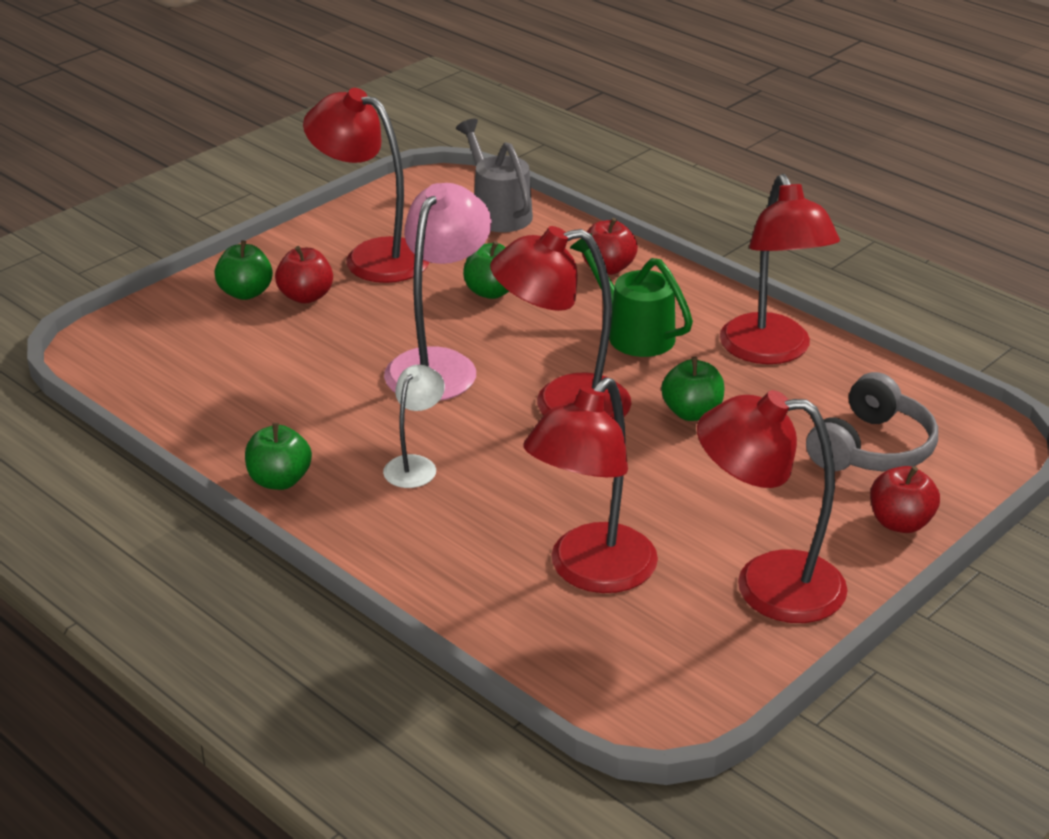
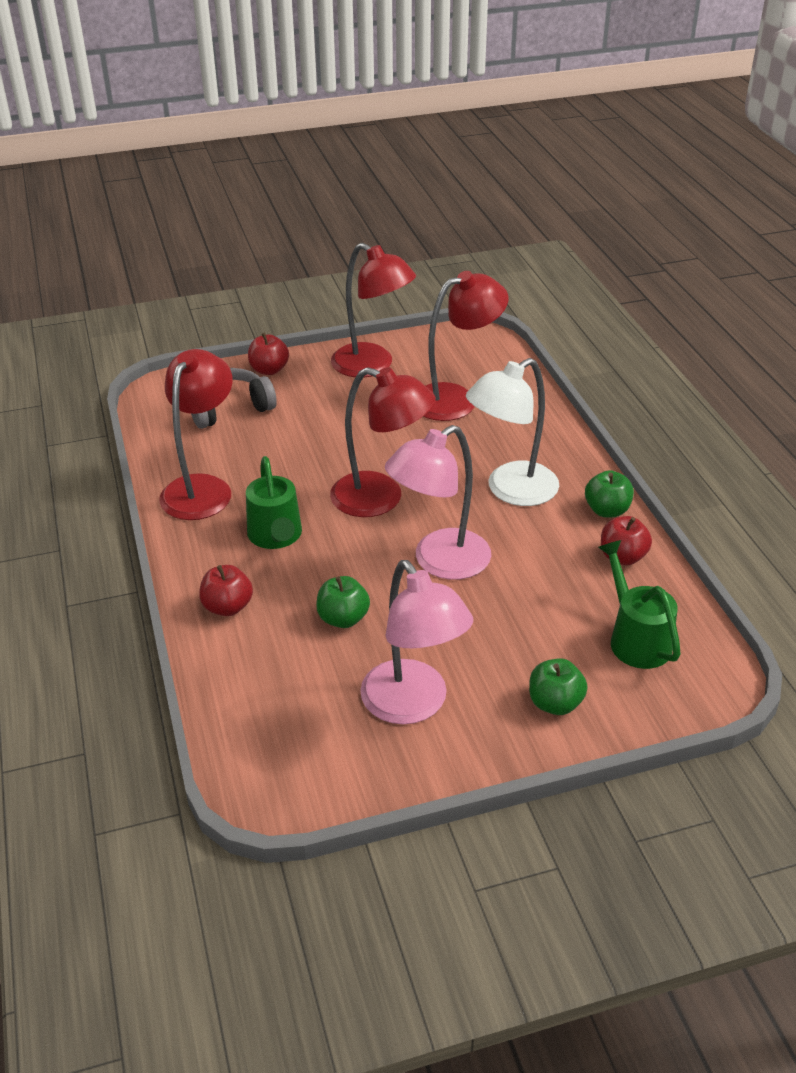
camera: 150 degrees left, 5 degrees up
(189, 362) = (636, 638): none -> green watering can
(306, 296) = (502, 676): red apple -> red apple (622, 557)
(372, 256) = (413, 705): red lamp -> pink lamp
(415, 465) = (511, 490): white lamp -> white lamp, size x1.87
(498, 212) = (252, 719): grey watering can -> none
(692, 413) = (304, 464): green apple -> none

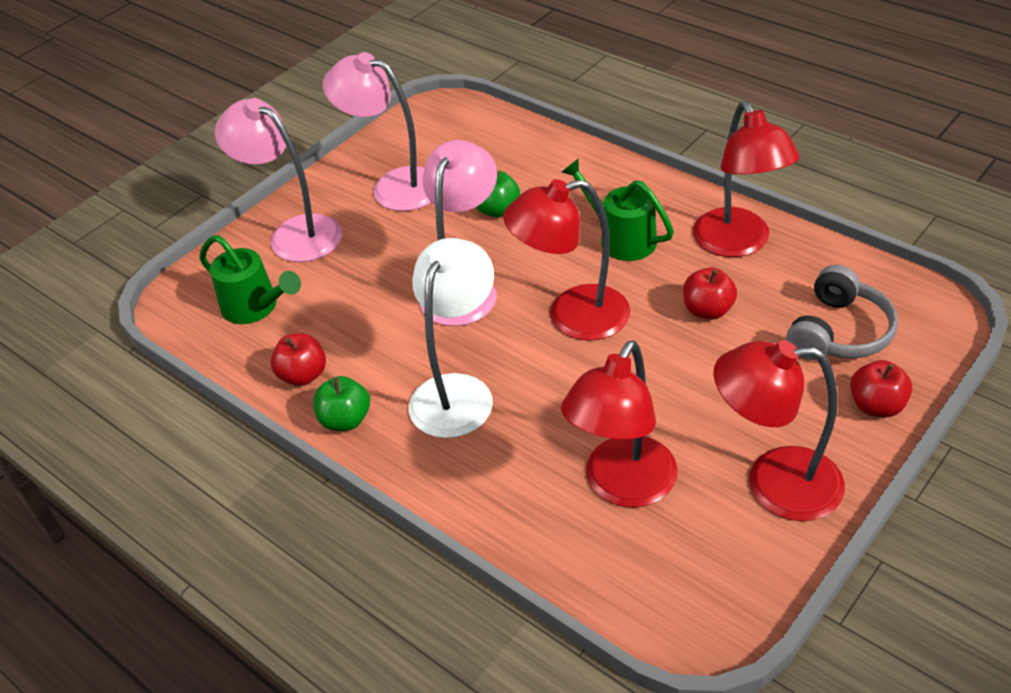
camera: 150 degrees right, 5 degrees up
(227, 607) = (590, 176): red apple -> red apple (708, 310)
(555, 703) = (294, 233): green apple -> pink lamp

